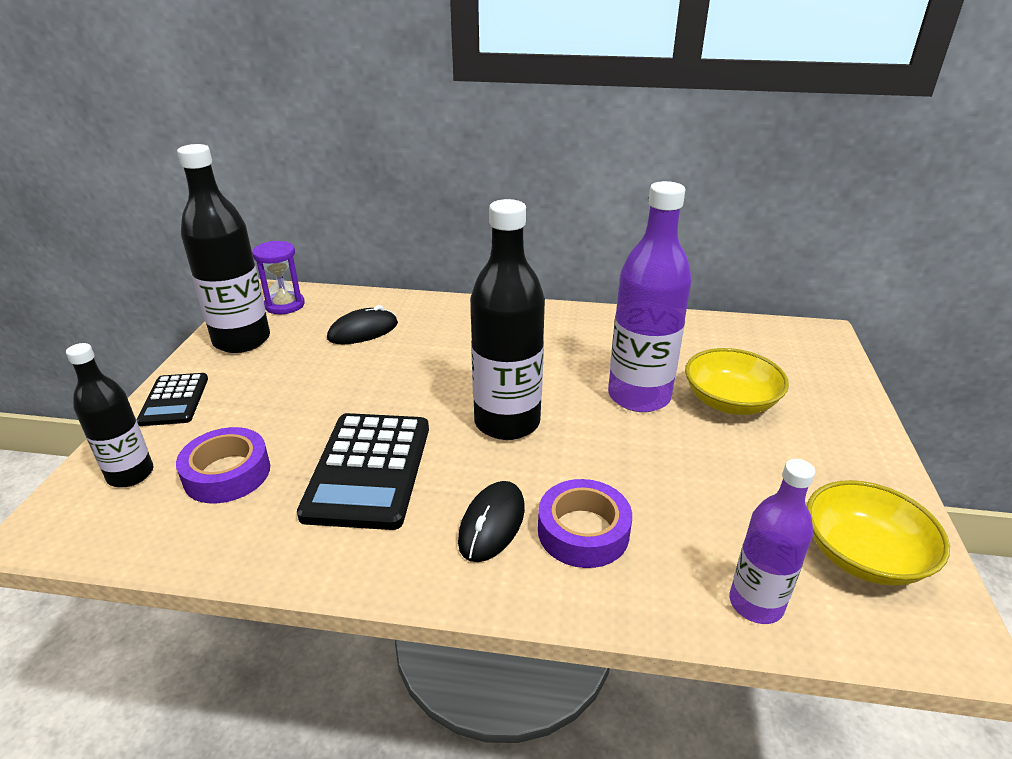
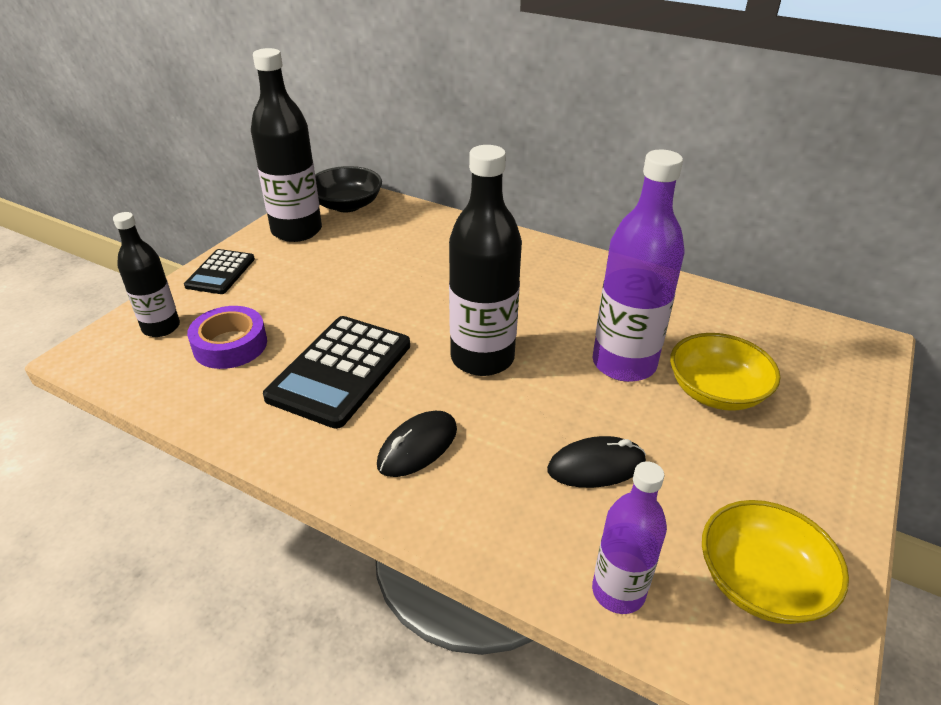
camera: 20 degrees right, 5 degrees up
(284, 305) = (347, 205): purple hourglass -> black bowl
(363, 331) = (401, 243): black mouse -> black mouse (596, 466)
(583, 531) = (494, 477): purple tape -> none

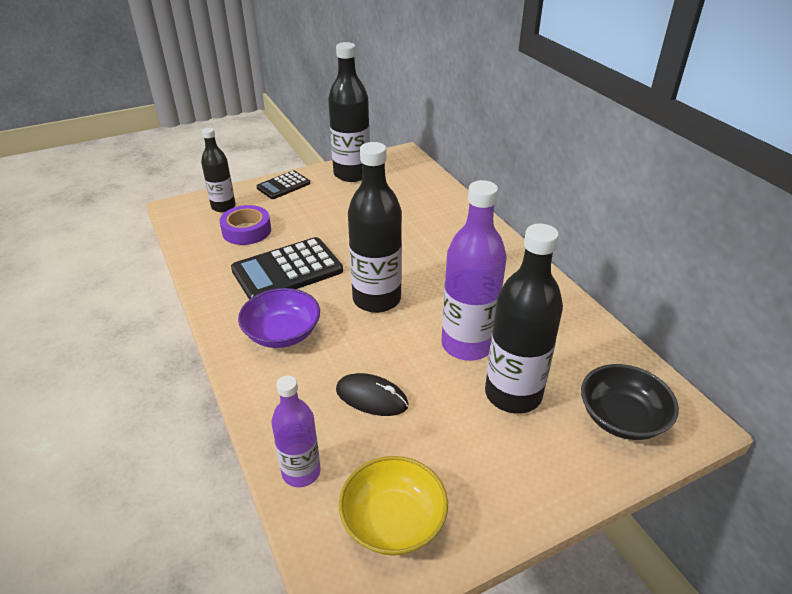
camera: 35 degrees right, 0 degrees up
(347, 205) = (400, 167): black bowl -> black bowl (621, 418)
(417, 447) = (282, 333): black mouse -> purple bowl
(716, 391) = (513, 394): yellow bowl -> black bottle

